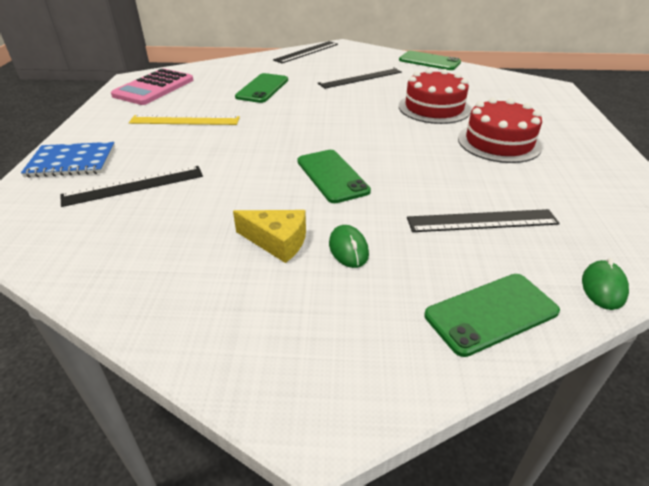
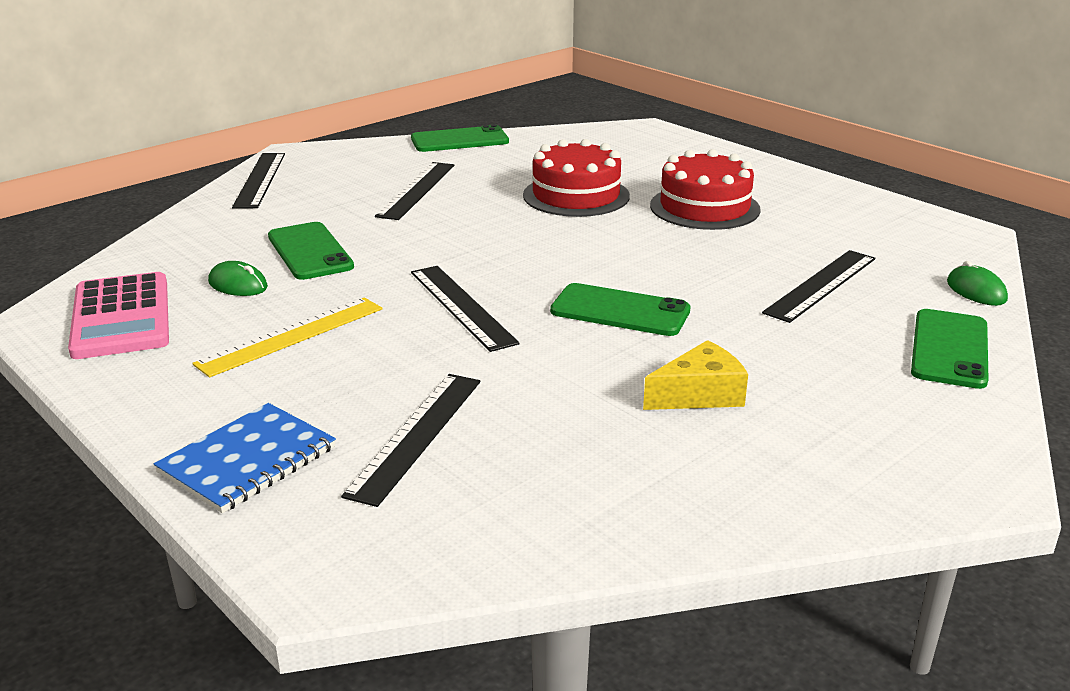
camera: 45 degrees left, 10 degrees down
(268, 138) = (461, 306): none -> black ruler
(348, 249) = (770, 364): green mouse -> green mouse (238, 285)

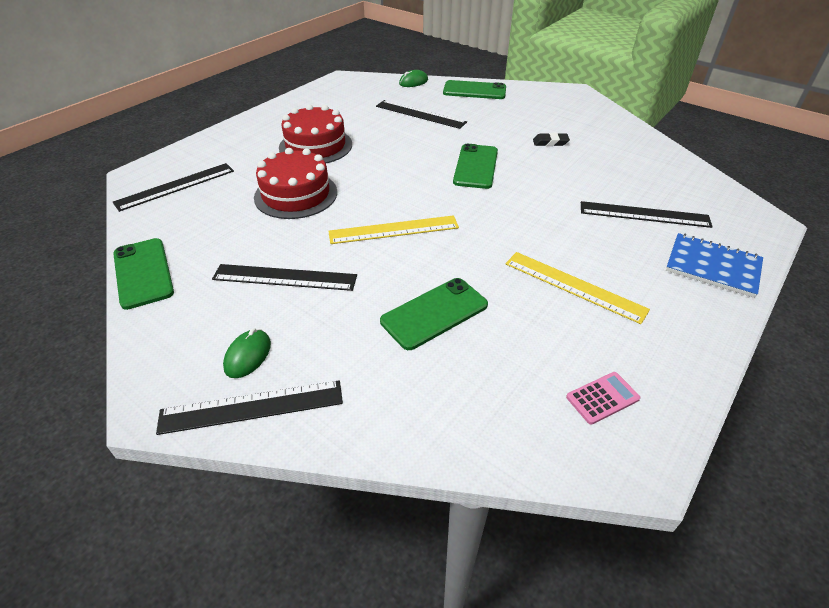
camera: 100 degrees left, 15 degrees up
(121, 317) = (602, 398): pink calculator -> pink calculator, size x0.47
(238, 285) = (512, 340): green mouse -> green mouse (248, 355)
(461, 306) = (496, 221): black ruler -> black ruler (176, 186)
(473, 242) = (394, 230): none -> yellow ruler
(699, 394) = (550, 142): yellow cheese -> black eraser

